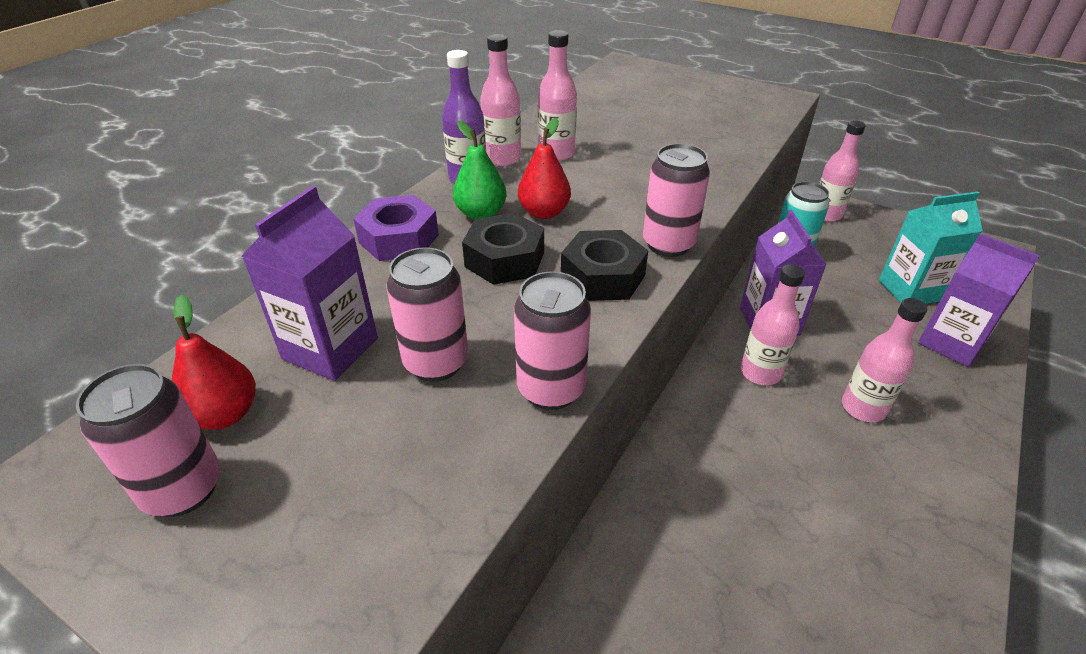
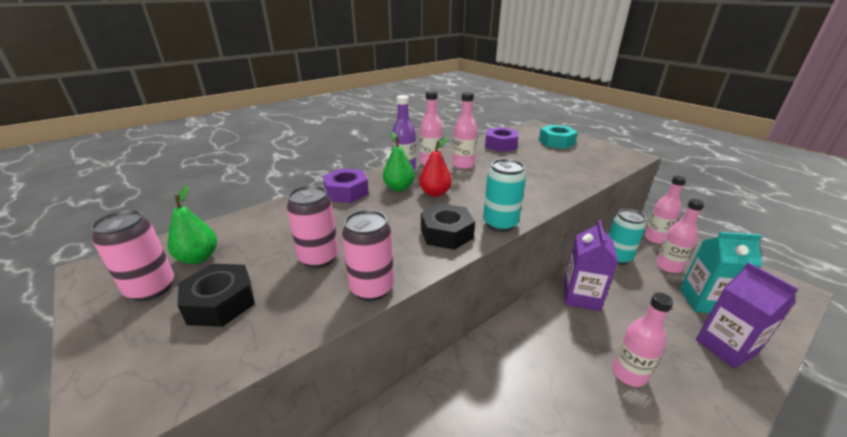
camera: 20 degrees right, 10 degrees down
(225, 414) = (199, 258): red pear -> green pear
(330, 349) = (271, 238): purple carton -> none
(505, 259) = (395, 213): black nut -> black nut (221, 302)
(592, 107) = (500, 145): none -> purple nut
(668, 244) = (500, 224): pink can -> turquoise can
(670, 89) = (556, 142): none -> turquoise nut
(760, 373) = (559, 328): pink bottle -> pink bottle (668, 266)

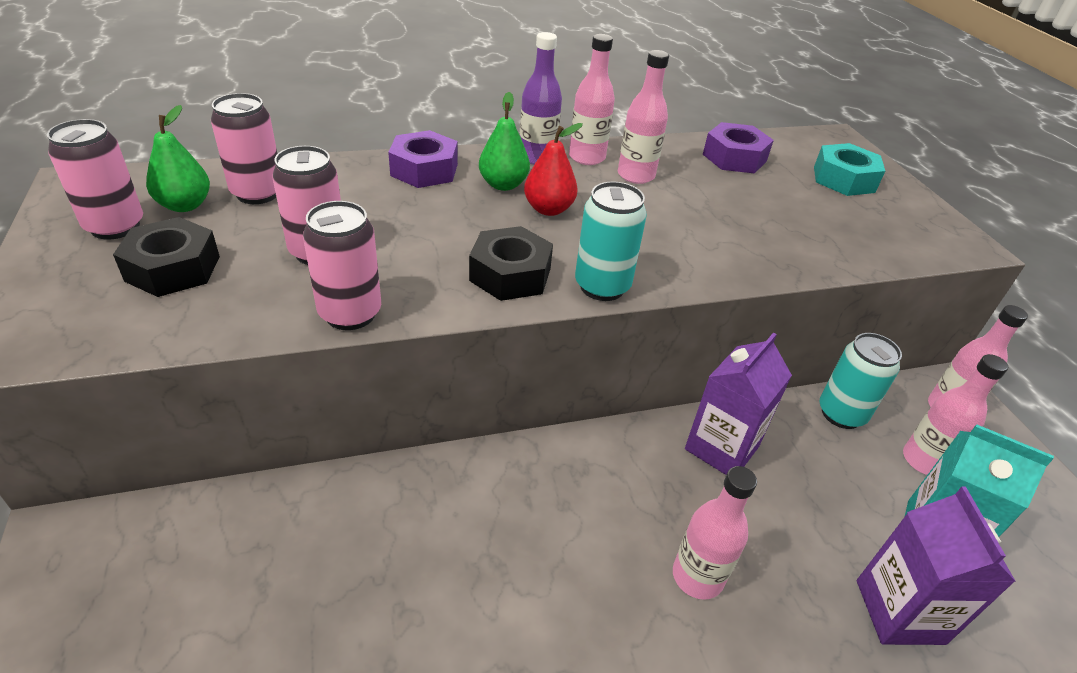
camera: 20 degrees right, 10 degrees up
(248, 235) = (257, 193): none -> pink can

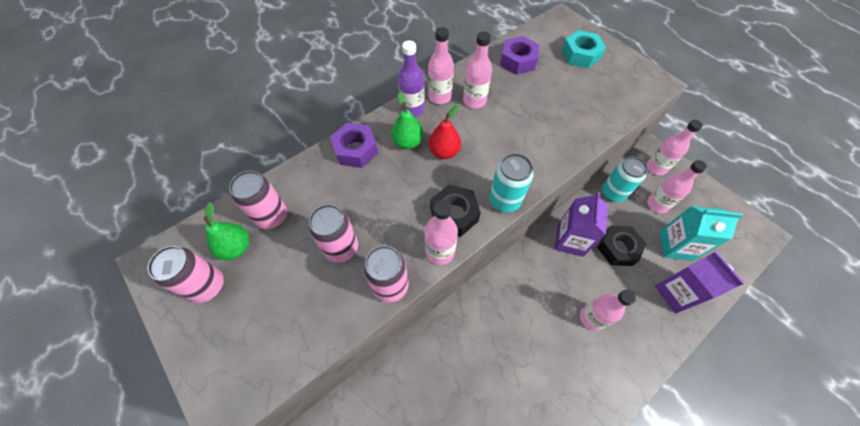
camera: 20 degrees left, 20 degrees up
(173, 268) = (269, 302): black nut -> black nut (618, 248)
(455, 305) = (440, 252): none -> pink bottle

